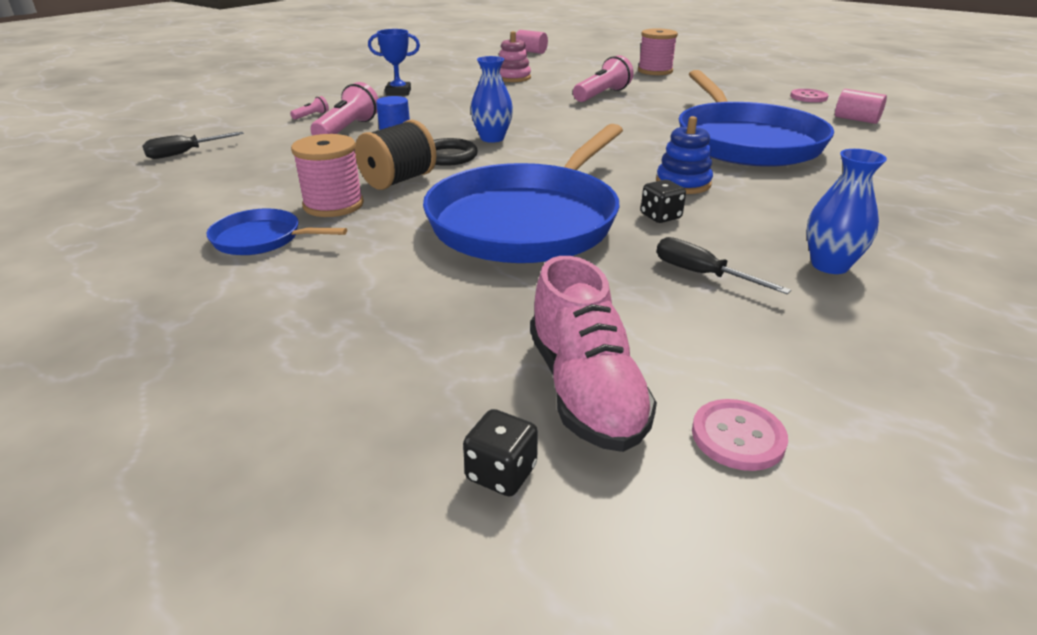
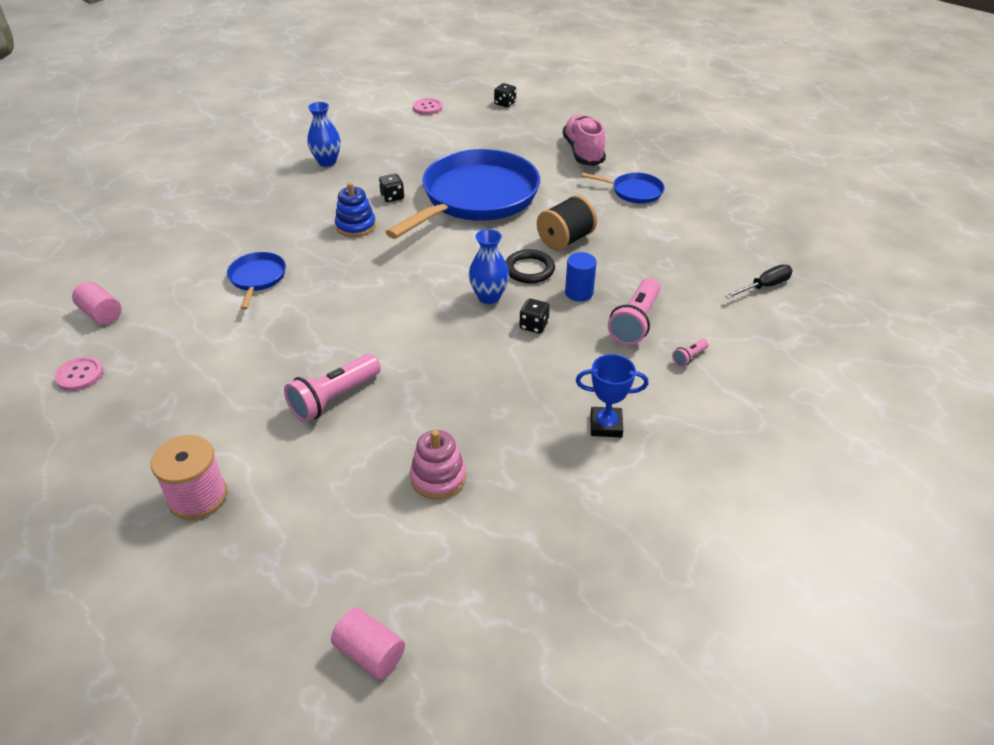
camera: 175 degrees left, 10 degrees up
(333, 205) = (603, 217): pink spool -> none
(446, 125) = (534, 325): none -> black dice
(585, 390) = (472, 120): pink shoe -> pink shoe (583, 152)
(702, 274) = (396, 160): black screwdriver -> none
(745, 142) = (257, 278): blue pan -> blue pan, size x0.44

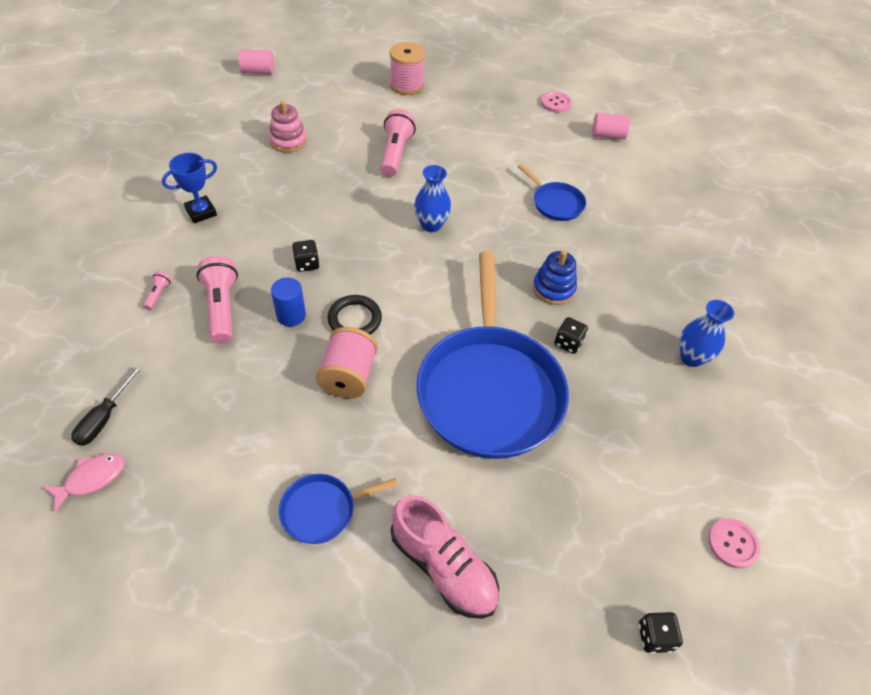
camera: 140 degrees right, 10 degrees up
(489, 297) = (365, 273): blue vase -> blue vase (431, 225)
(565, 240) = (348, 376): black spool -> pink spool
(781, 258) = (91, 479): none -> pink fish

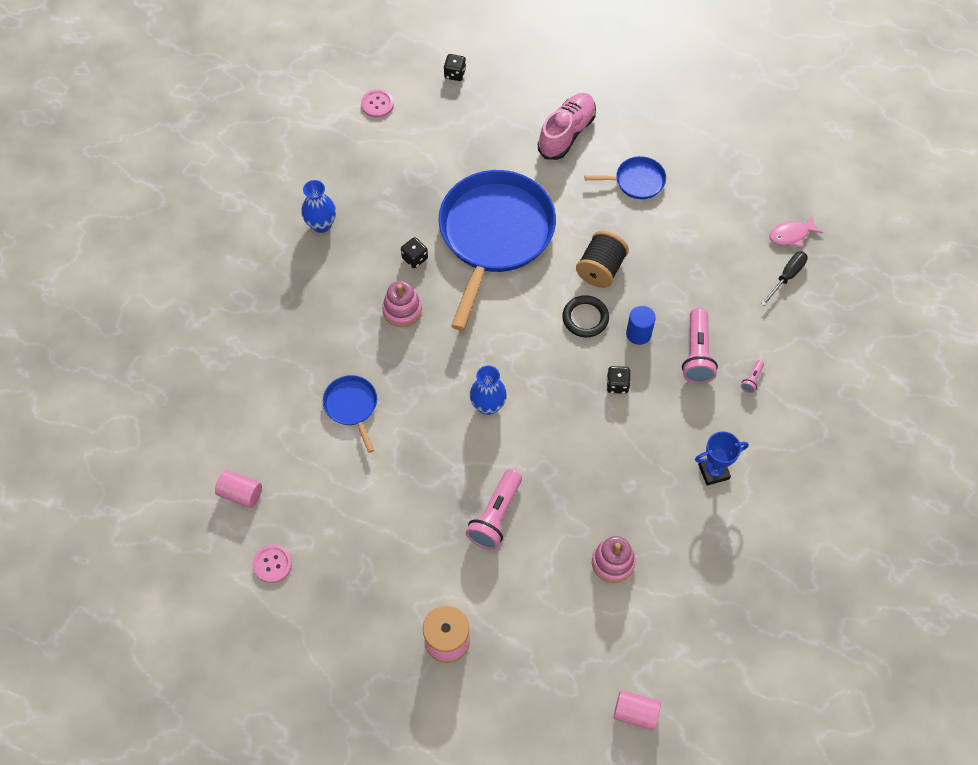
camera: 160 degrees left, 10 degrees up
(348, 376) = (600, 269): pink spool -> black spool
(443, 567) = (566, 133): pink shoe -> pink shoe turned 60 degrees clockwise
(553, 289) = (402, 310): blue stacking toy -> pink stacking toy

